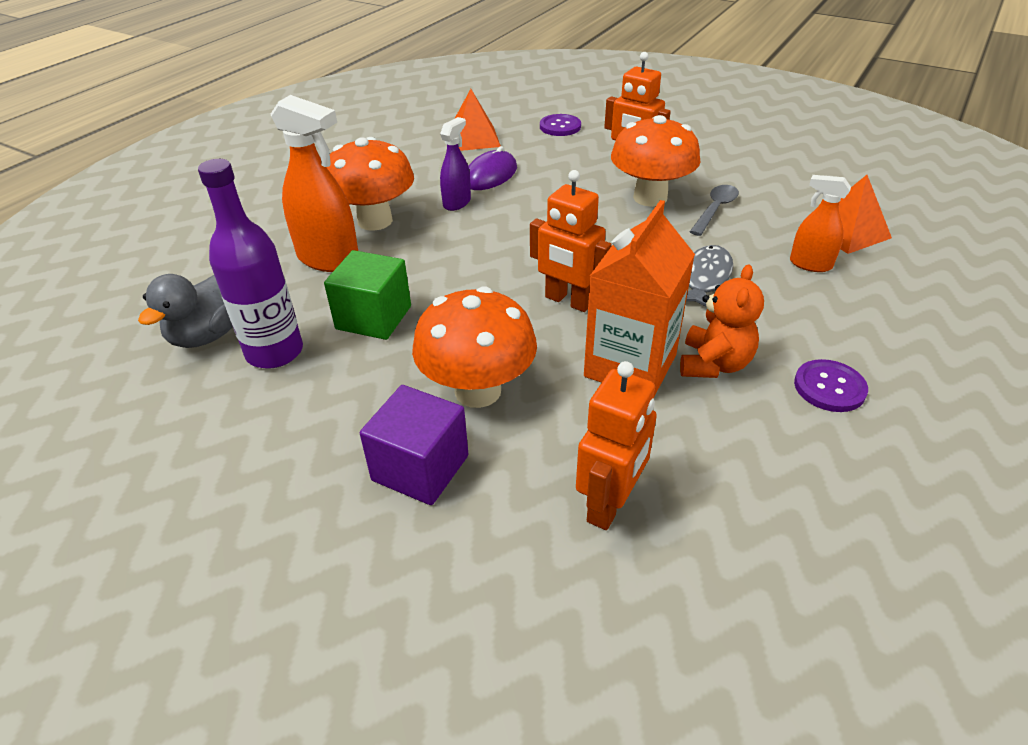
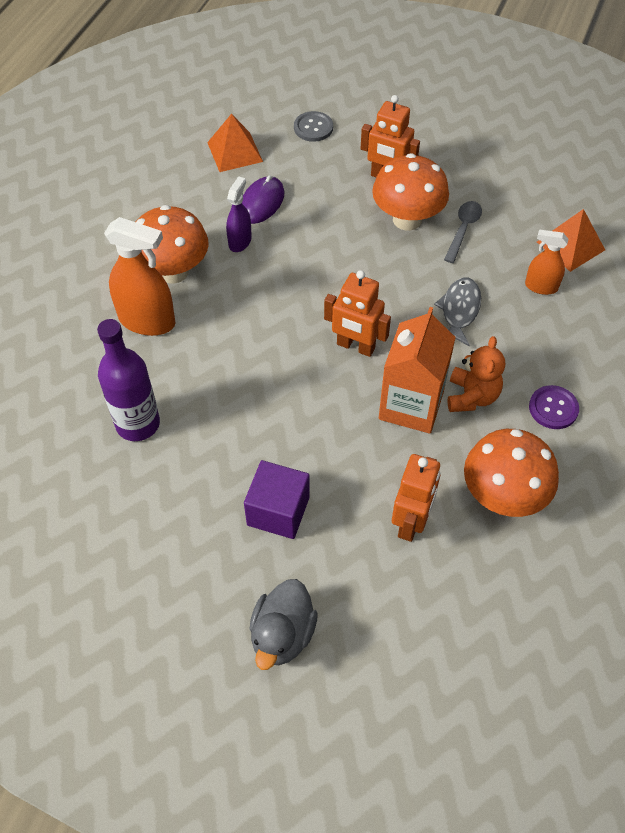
camera: 10 degrees left, 15 degrees up
(209, 334) = (78, 412): grey duck -> grey duck (282, 635)
(374, 317) = (205, 380): green cube -> none
(478, 391) = (303, 441): orange mushroom -> orange mushroom (502, 496)
(560, 127) = (313, 128): purple button -> grey button

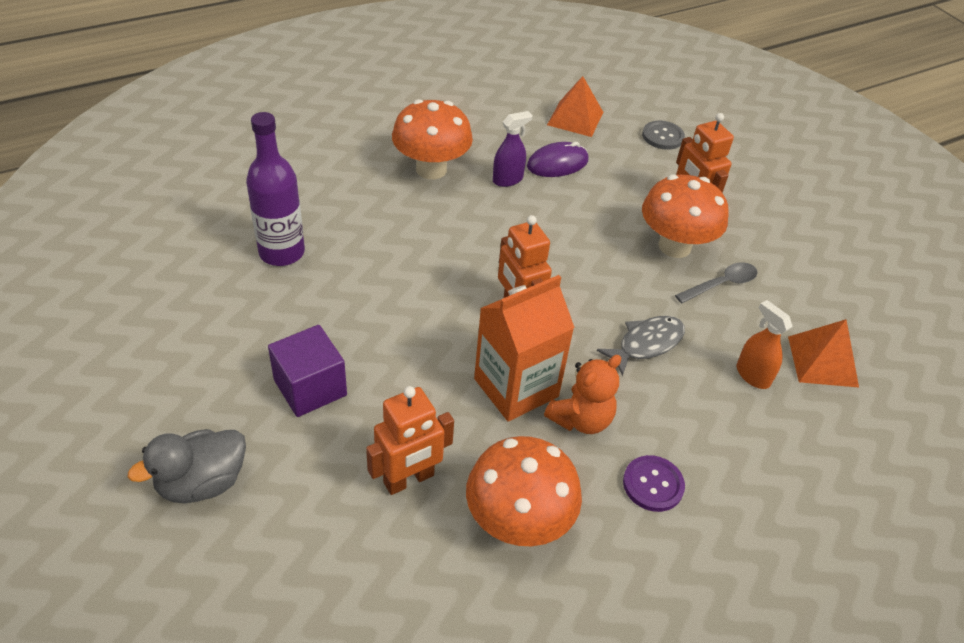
camera: 35 degrees right, 10 degrees down
(147, 321) = (372, 190): orange spray bottle -> none

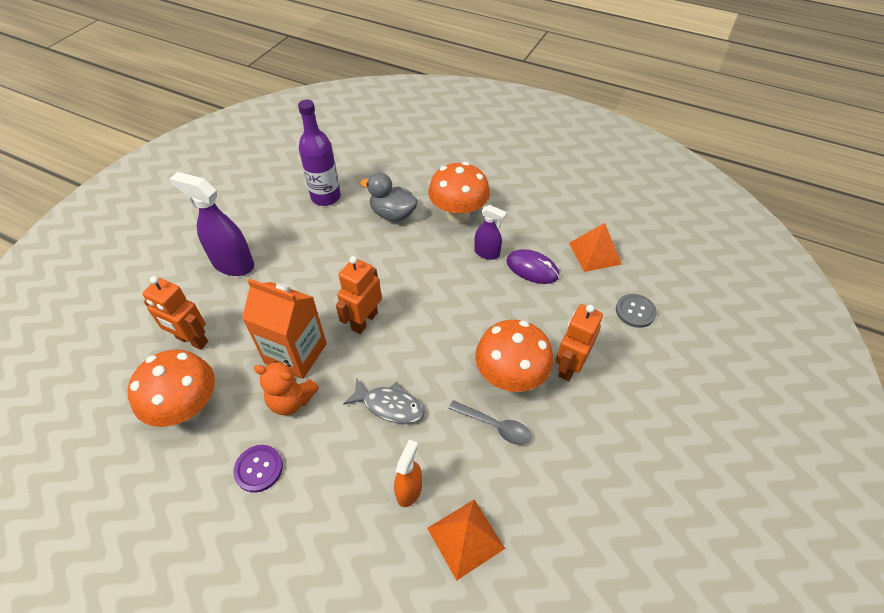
camera: 60 degrees right, 5 degrees up
(202, 483) = (145, 262): grey duck -> grey duck (393, 214)
(310, 387) = (233, 264): purple cube -> purple spray bottle

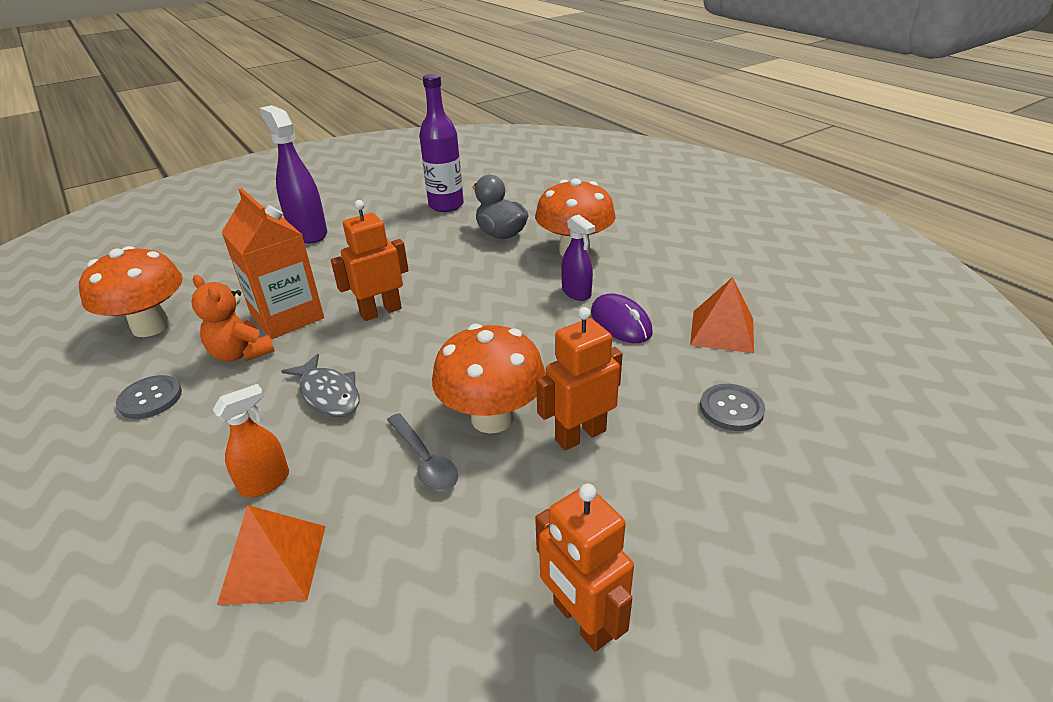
camera: 30 degrees right, 15 degrees down
(192, 340) = (212, 277): orange robot -> orange robot (581, 621)
(259, 469) = (150, 399): purple button -> grey button

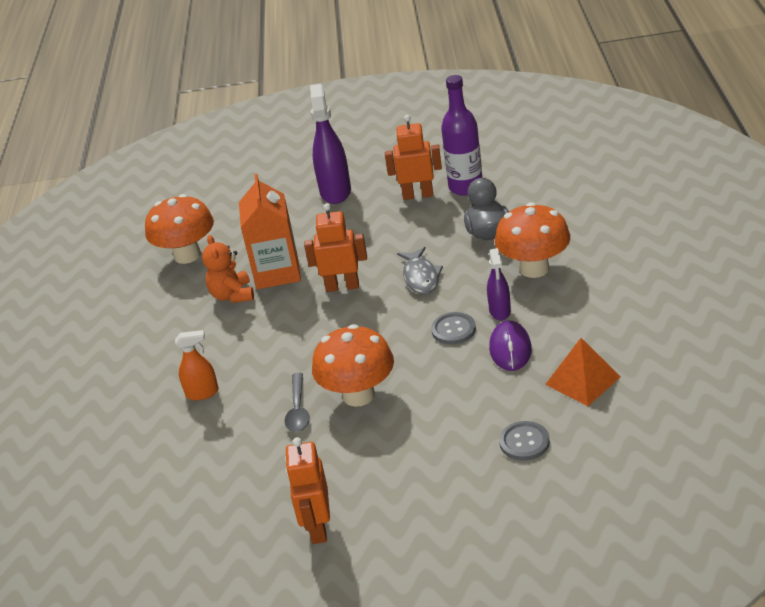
camera: 35 degrees right, 0 degrees up
(150, 399) = (165, 314): grey button -> grey button (453, 330)
(274, 563) = (184, 441): orange pyramid -> none
(328, 394) = (269, 344): grey fish -> grey fish (420, 277)
(580, 435) = (405, 426): orange robot -> orange robot (418, 195)

